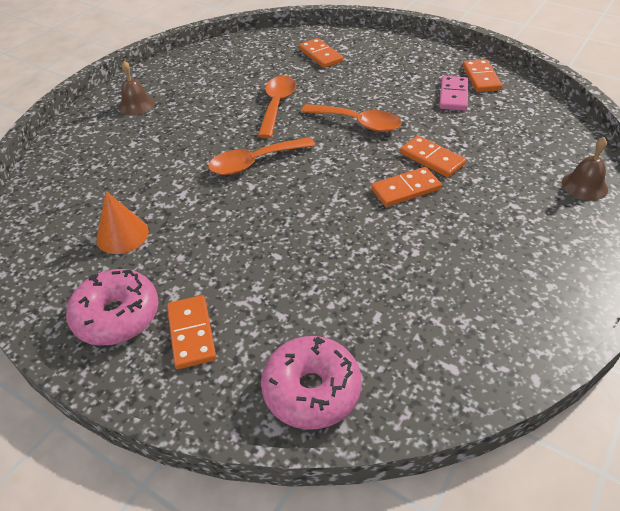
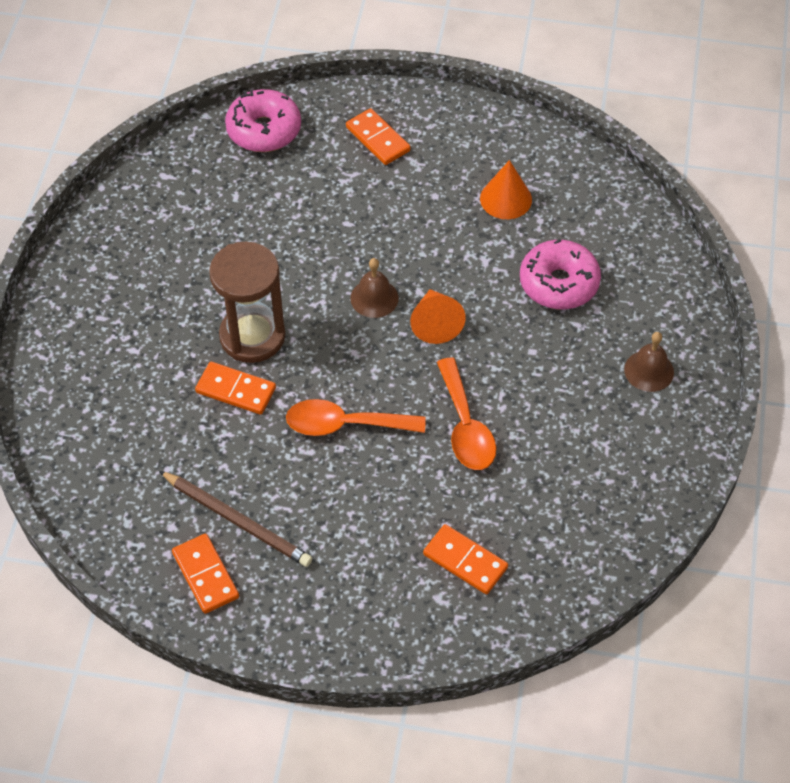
camera: 155 degrees right, 10 degrees up
(117, 316) = (448, 133): pink donut -> pink donut (559, 283)
(254, 162) = (435, 323): orange spoon -> orange cone
(405, 189) = (252, 336): orange domino -> brown hourglass
(453, 95) = (237, 520): pink domino -> brown pencil
(584, 186) = (59, 400): brown bell -> brown bell (374, 298)

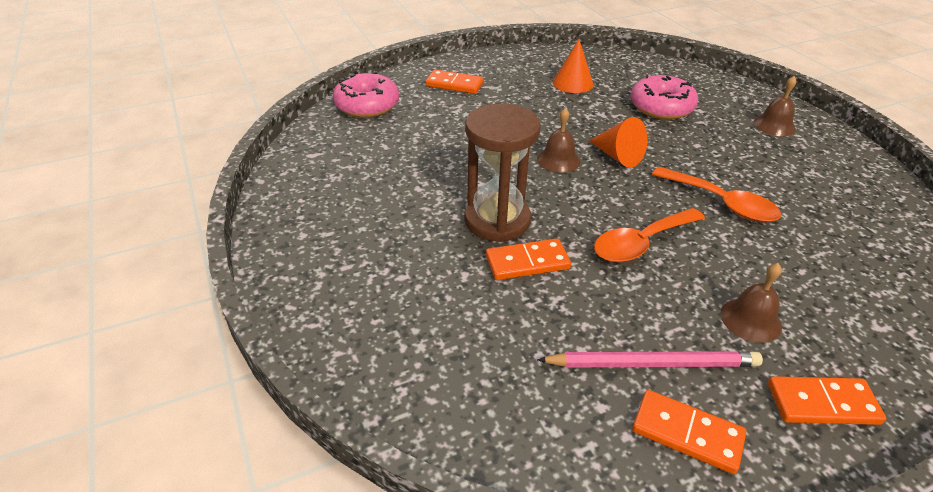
camera: 35 degrees left, 15 degrees down
(237, 520) = (652, 363): brown pencil -> pink pencil
(348, 534) = (750, 320): none -> brown bell
(465, 561) = (853, 288): orange domino -> orange domino (822, 403)

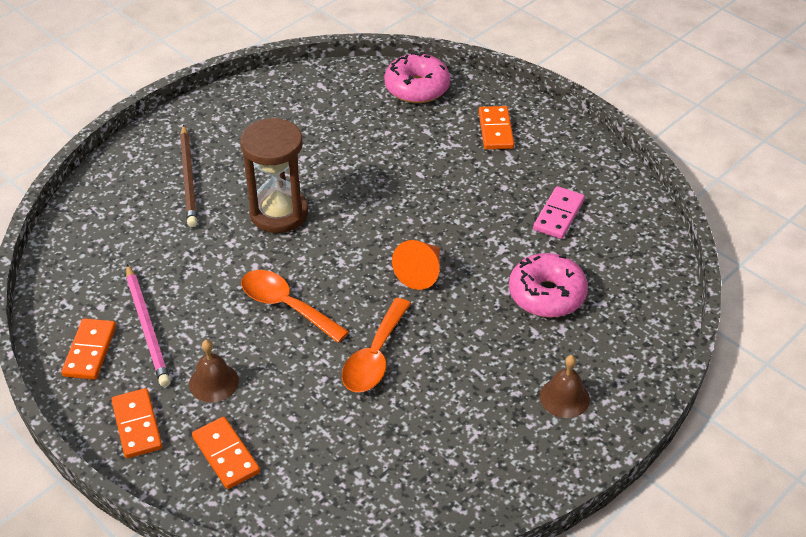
camera: 70 degrees right, 5 degrees up
(396, 277) = (189, 178): none -> brown pencil
(527, 262) = (232, 242): orange domino -> orange domino (226, 455)
(558, 160) = (391, 232): brown bell -> none
(572, 83) = (558, 215): orange cone -> pink domino

